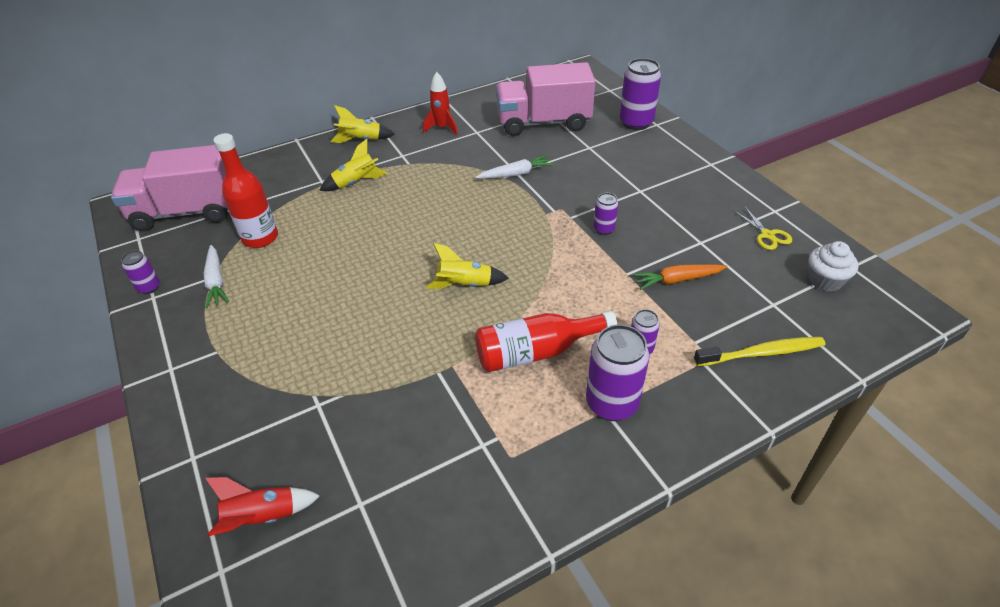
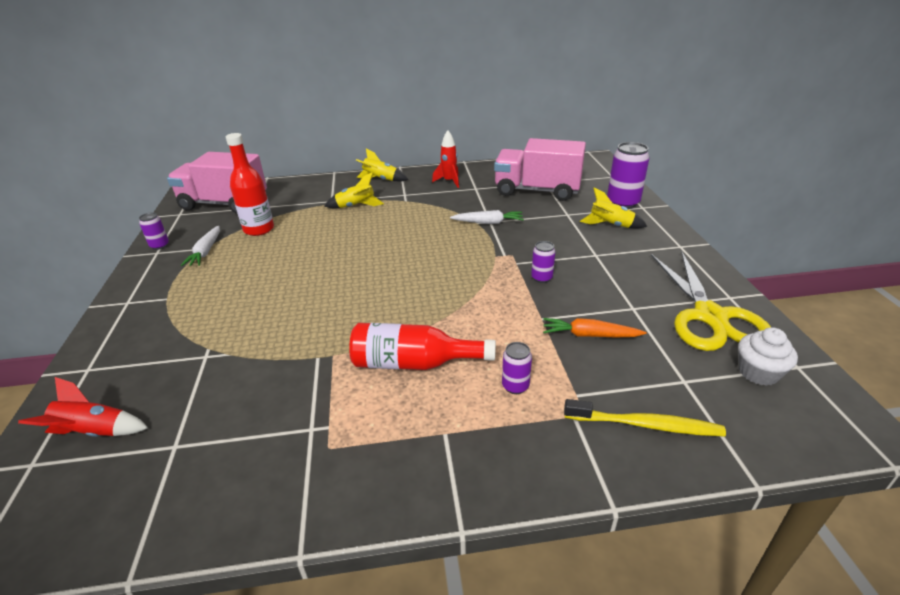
camera: 20 degrees right, 10 degrees down
(465, 285) = (388, 295): yellow rocket -> yellow rocket (610, 225)
(611, 403) = (455, 428): purple can -> none
(767, 235) = (710, 316): yellow scissors -> yellow scissors, size x2.36

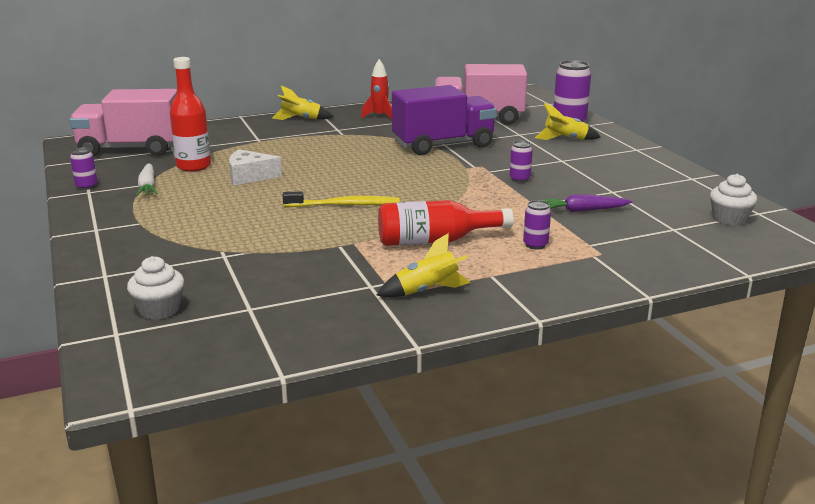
camera: 15 degrees left, 10 degrees down
(94, 432) = (159, 309): red rocket -> white cupcake
(296, 247) = (249, 176): none -> white cheese
(356, 206) = (290, 142): yellow rocket -> yellow rocket (426, 291)
(488, 222) = (443, 145): white carrot -> purple truck
(589, 335) = (582, 210): orange carrot -> purple carrot
(645, 425) = (653, 254): yellow toothbrush -> yellow toothbrush (344, 205)
(710, 316) = (680, 191): yellow scissors -> none

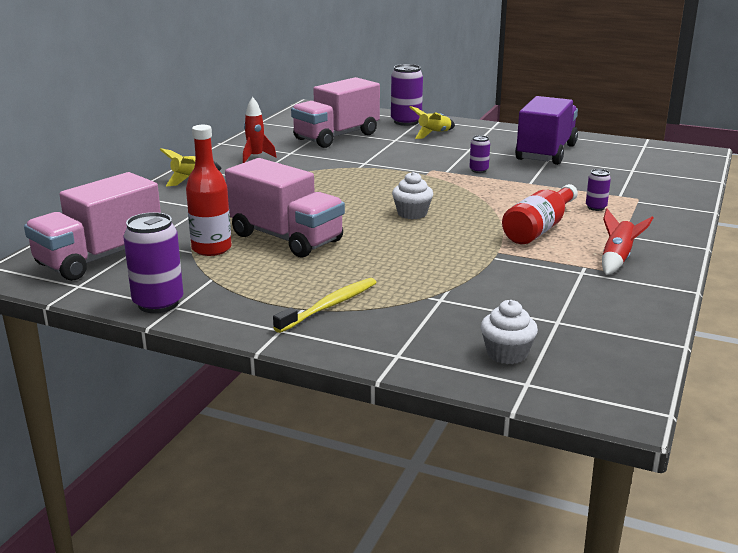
camera: 45 degrees left, 0 degrees up
(86, 186) = (158, 303): purple can -> purple can, size x1.90
(148, 187) = (221, 280): white carrot -> none
(249, 176) = (286, 238): white cheese -> pink truck
(344, 205) = (419, 230): yellow toothbrush -> yellow toothbrush (329, 306)
(426, 291) = (617, 260): yellow rocket -> red rocket
(443, 145) = (365, 164): purple truck -> purple truck (546, 152)
(582, 210) = (564, 177): purple carrot -> none
(729, 219) = (641, 154): white cupcake -> white cupcake (412, 213)

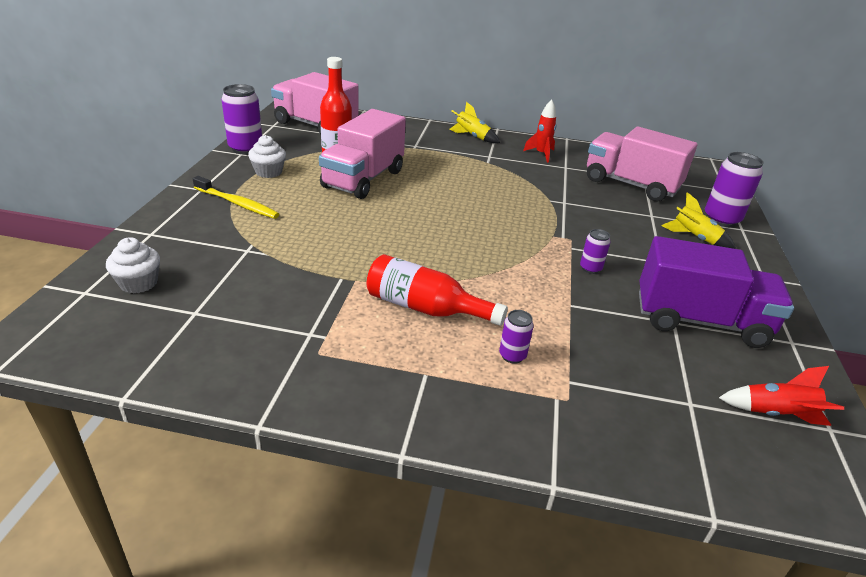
camera: 75 degrees right, 10 degrees up
(412, 213) = (438, 231): white cupcake -> white cupcake (269, 172)
(617, 260) = (347, 363): red rocket -> red rocket (776, 414)

